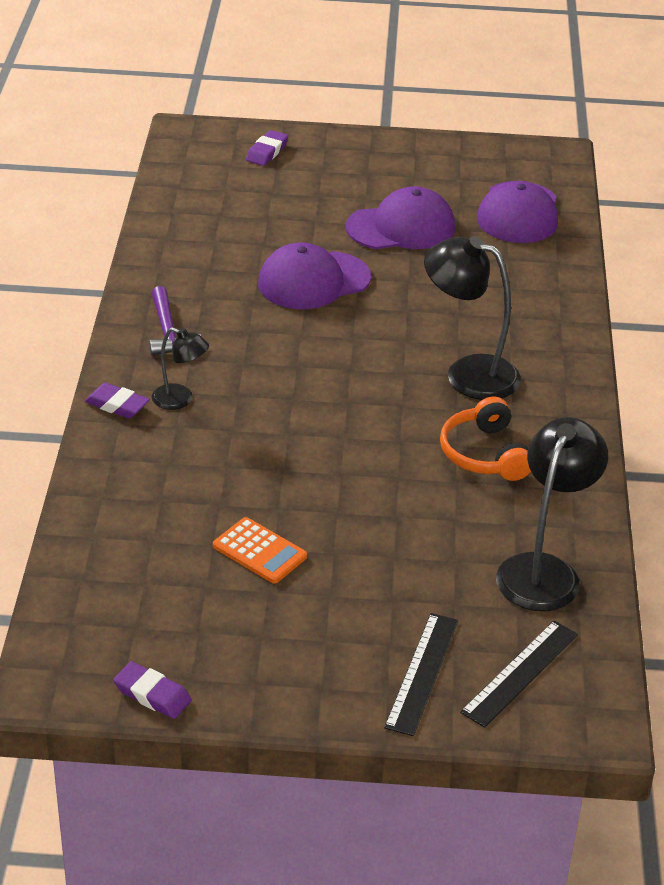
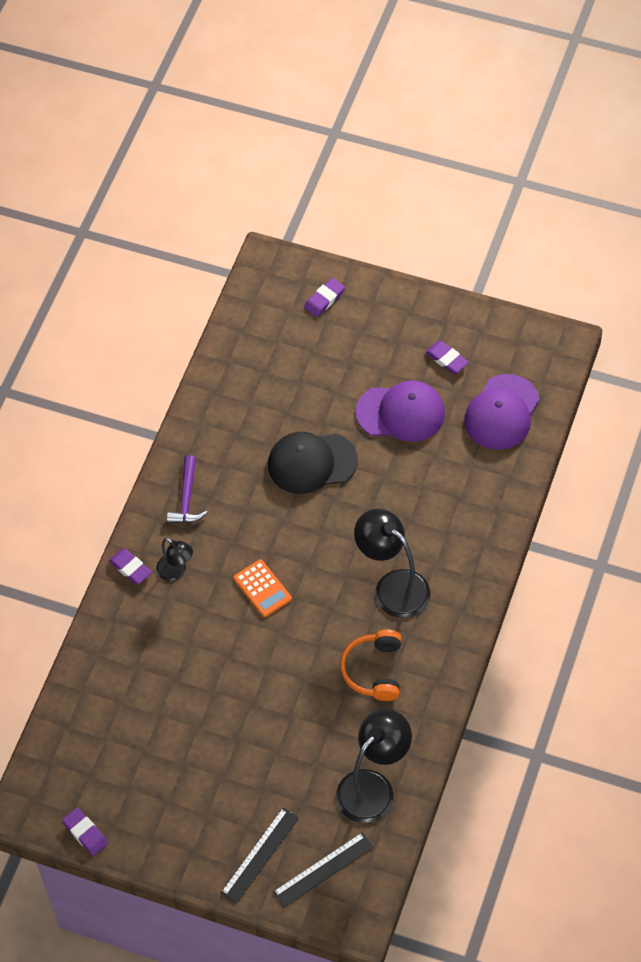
camera: 20 degrees right, 20 degrees up
(259, 551) = (188, 728): orange calculator -> orange calculator (262, 589)
(313, 281) = (312, 463): purple cap -> black cap
(432, 180) = (446, 359): none -> purple eraser

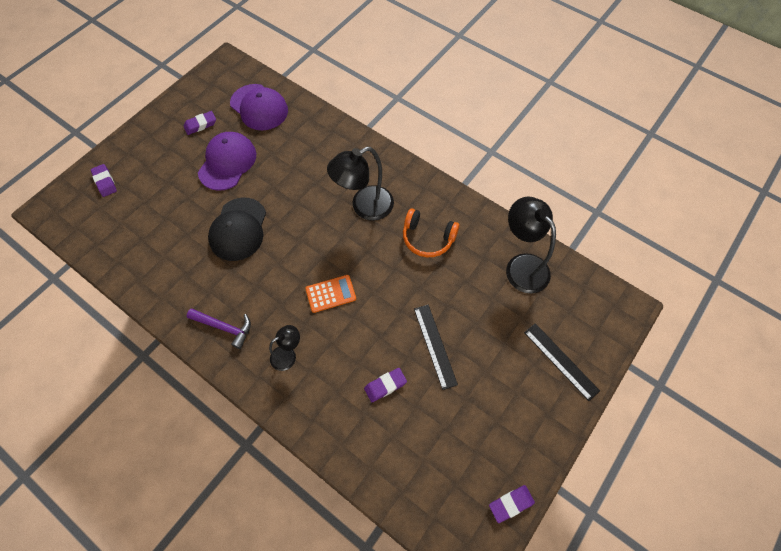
camera: 75 degrees left, 5 degrees up
(130, 568) = (268, 391): purple eraser -> purple eraser (385, 385)
(323, 869) = (582, 318): black ruler -> black ruler (435, 345)

